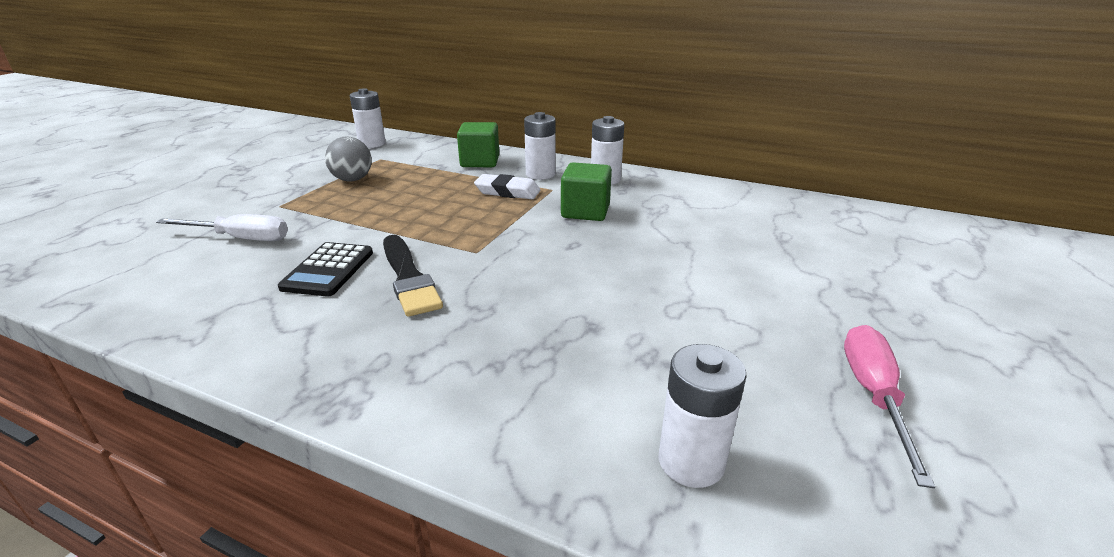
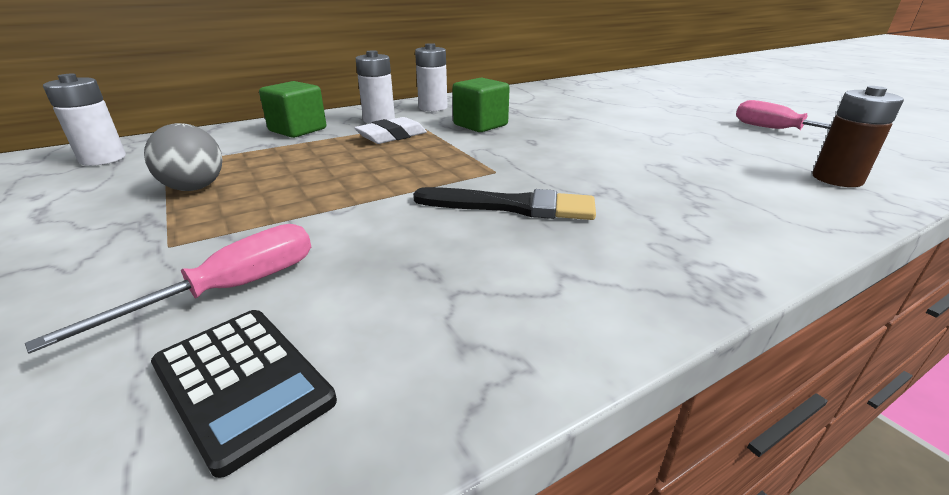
camera: 55 degrees left, 0 degrees up
(240, 238) = (230, 290): white screwdriver -> pink screwdriver
(328, 270) = (436, 242): black calculator -> black calculator (242, 383)
(691, 461) = (837, 179): white battery -> brown battery

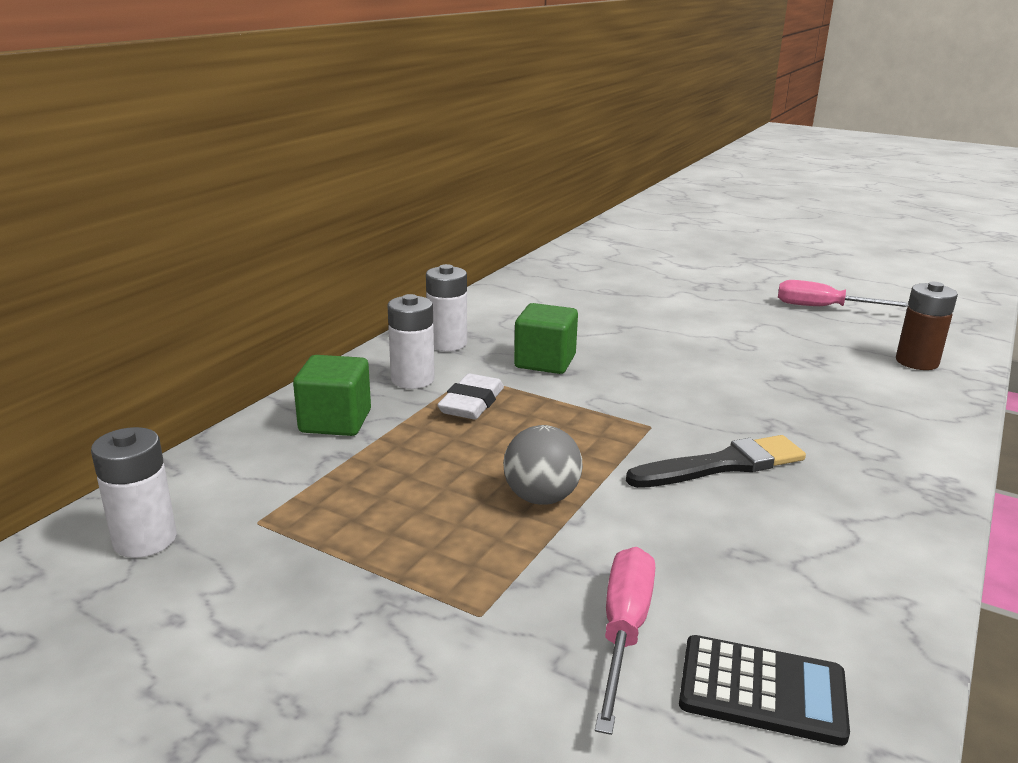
camera: 30 degrees left, 5 degrees down
(195, 188) = (370, 542): grey ball -> grey ball (541, 497)

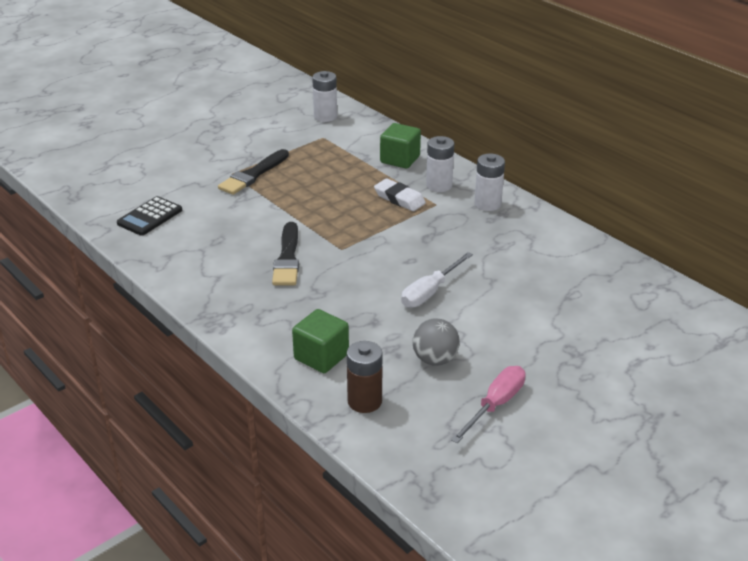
camera: 110 degrees right, 10 degrees up
(471, 577) = (253, 175): none -> black brush
(541, 497) = (295, 200): grey ball -> grey ball (435, 359)
(545, 362) = (443, 233): green cube -> green cube (321, 357)
(624, 631) = (199, 198): pink screwdriver -> none
(685, 354) = (430, 292): none -> white screwdriver

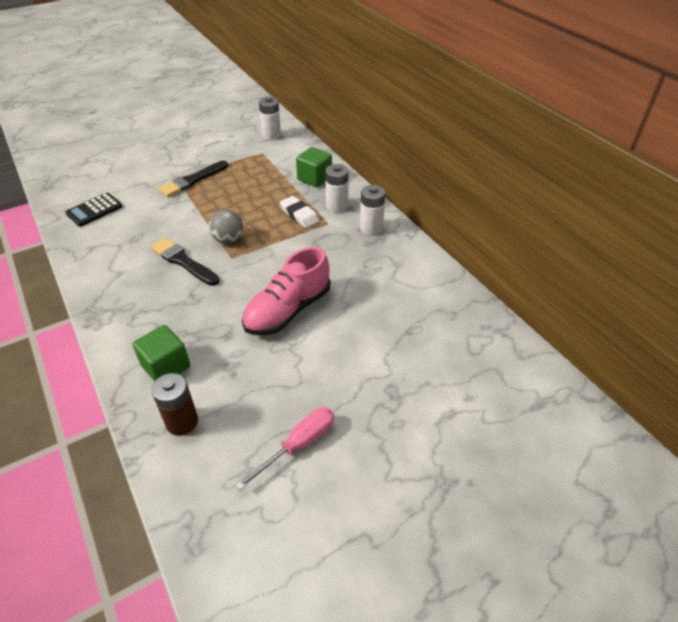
camera: 10 degrees right, 10 degrees up
(287, 258) = (183, 261): black brush -> black brush turned 120 degrees clockwise
(430, 292) = (288, 310): white screwdriver -> pink shoe
(435, 359) = (263, 384): grey ball -> grey ball (228, 239)

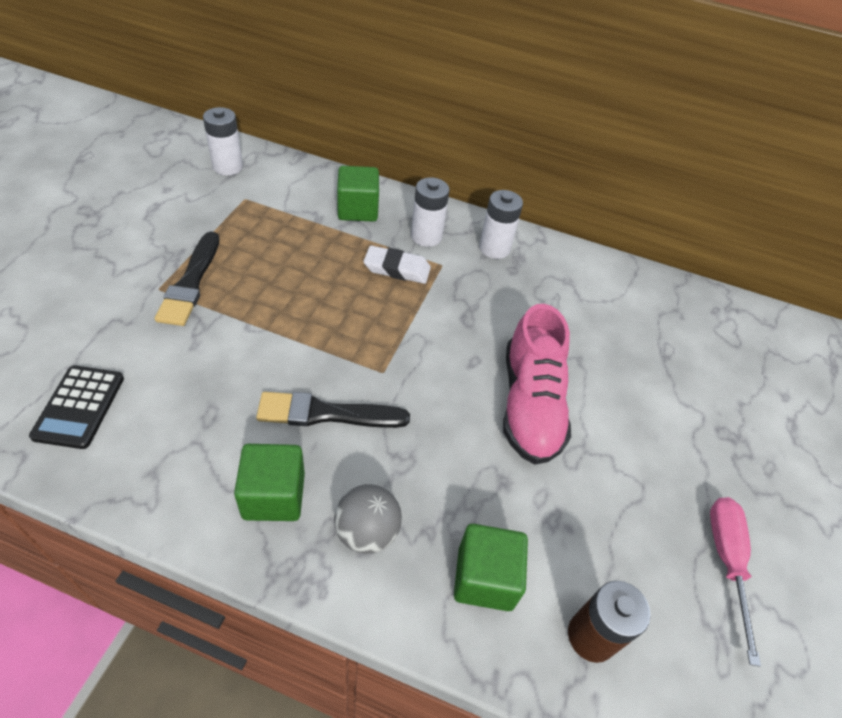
camera: 45 degrees left, 5 degrees up
(123, 281) = (274, 496): none -> green cube
(228, 239) = (349, 348): grey ball -> grey ball (367, 532)

